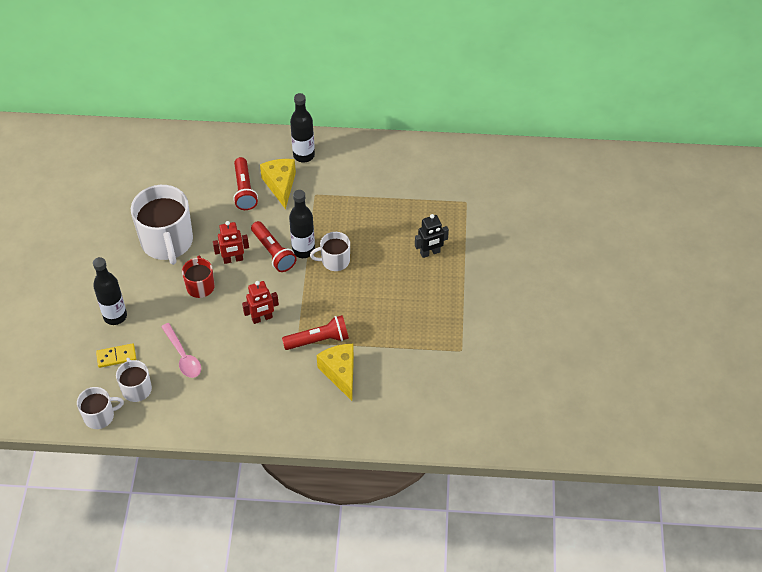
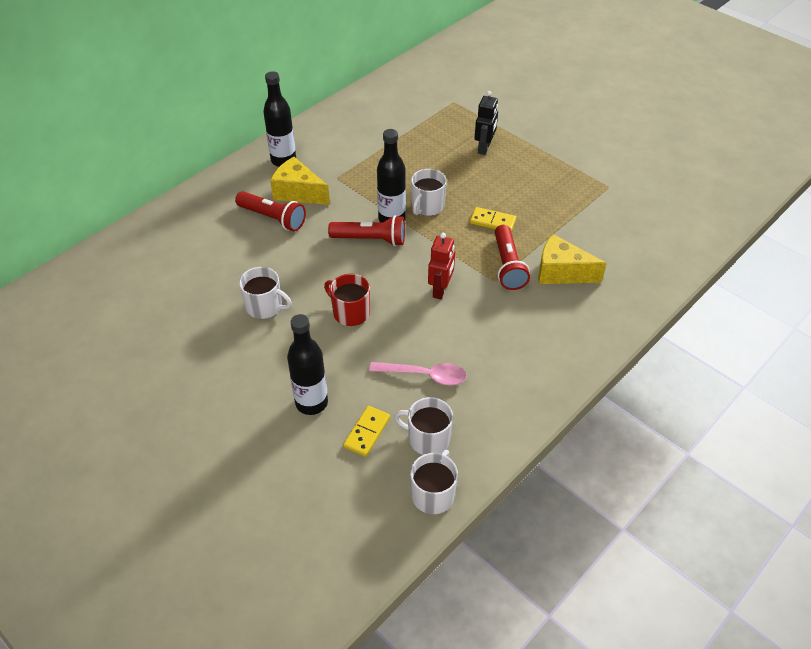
camera: 50 degrees left, 5 degrees down
(167, 242) = (265, 306): white mug -> white mug, size x0.53
(233, 259) = (346, 271): red robot -> none
(318, 340) = (508, 266): red flashlight -> red flashlight turned 150 degrees clockwise
(355, 305) = (492, 221): none -> yellow domino

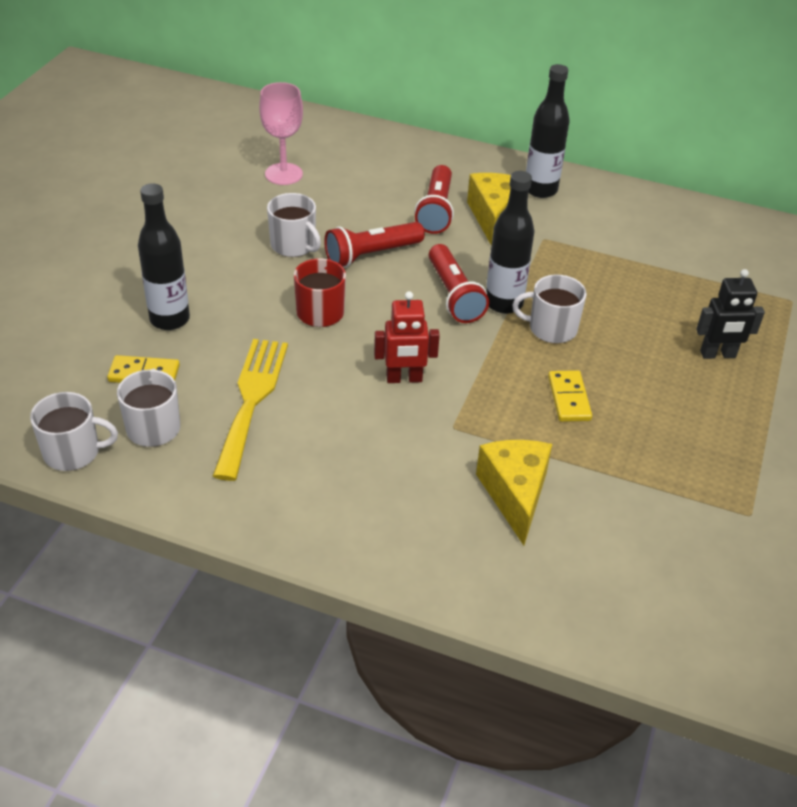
camera: 65 degrees right, 5 degrees down
(168, 288) = (283, 174): none -> pink goblet
(265, 306) = (294, 245): white mug -> white mug turned 45 degrees counterclockwise
(425, 375) = (251, 400): pink spoon -> yellow fork
(508, 266) = (490, 434): red flashlight -> red flashlight (371, 255)

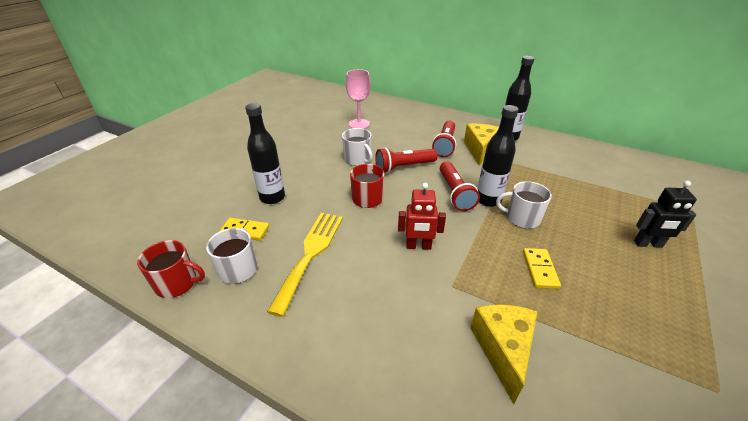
camera: 10 degrees right, 5 degrees down
(73, 452) = (177, 283): white mug -> red mug

